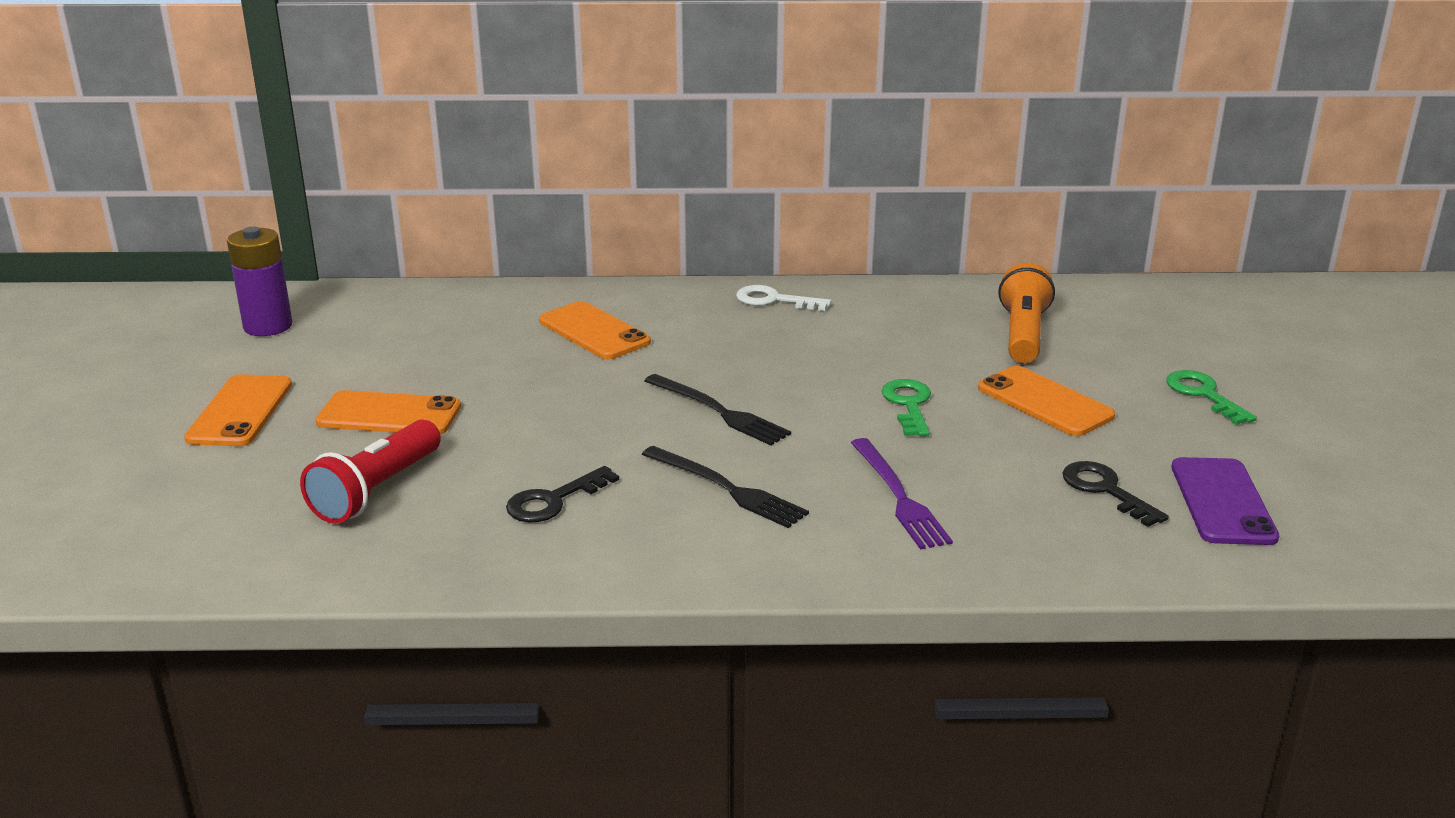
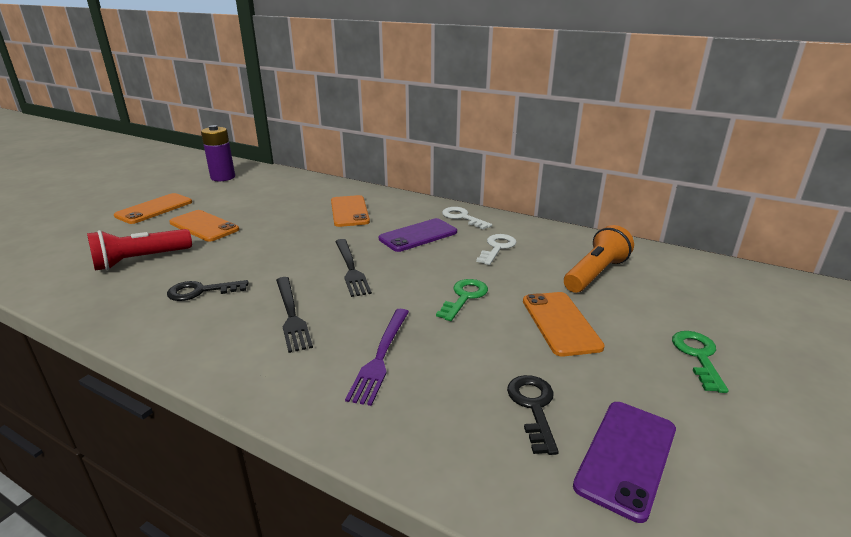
camera: 30 degrees right, 0 degrees up
(747, 342) = (418, 235): none -> purple phone
(873, 332) = (497, 248): none -> white key

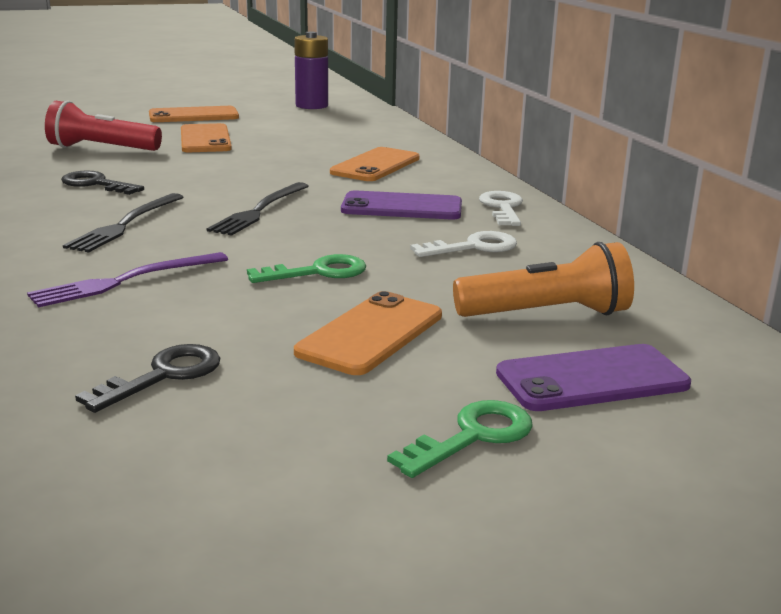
camera: 40 degrees right, 5 degrees down
(626, 457) = (152, 453): purple phone -> purple phone (592, 379)

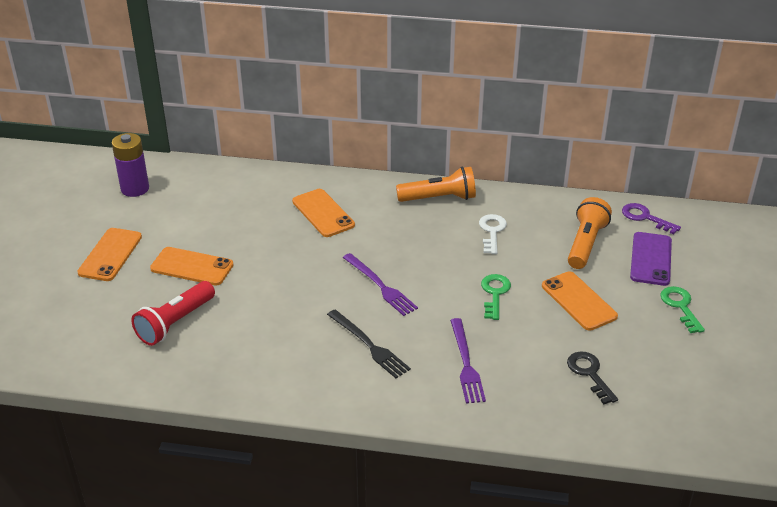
camera: 60 degrees left, 15 degrees up
(96, 184) = (270, 342): black key -> none
(259, 210) = (380, 286): black fork -> purple fork
(402, 207) = (413, 232): purple phone -> none
(503, 208) = (439, 198): white key -> orange flashlight
(719, 353) = (645, 218): none -> purple key

